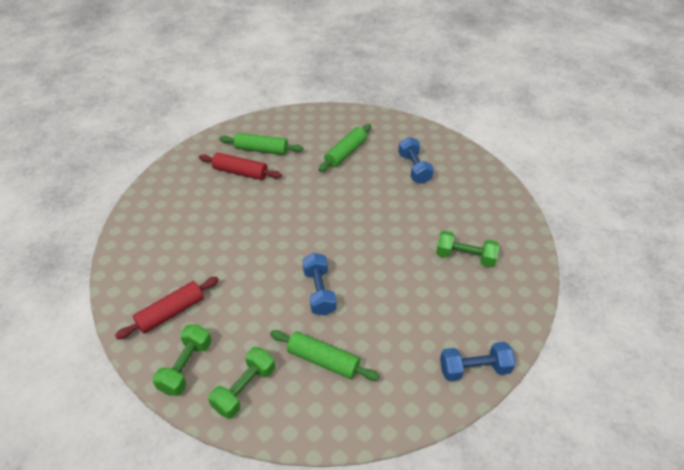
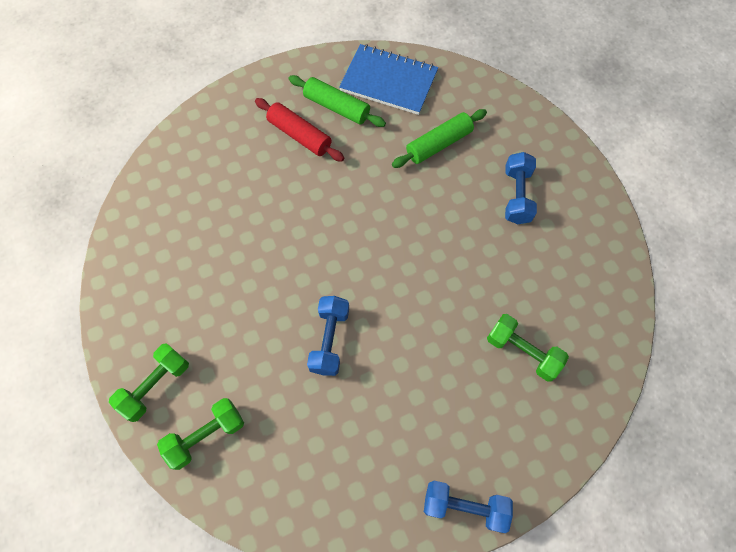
camera: 20 degrees right, 20 degrees up
(171, 312) = (161, 311): red rolling pin -> none
(293, 127) = (389, 81): none -> blue notebook
(323, 360) = (301, 431): green rolling pin -> none

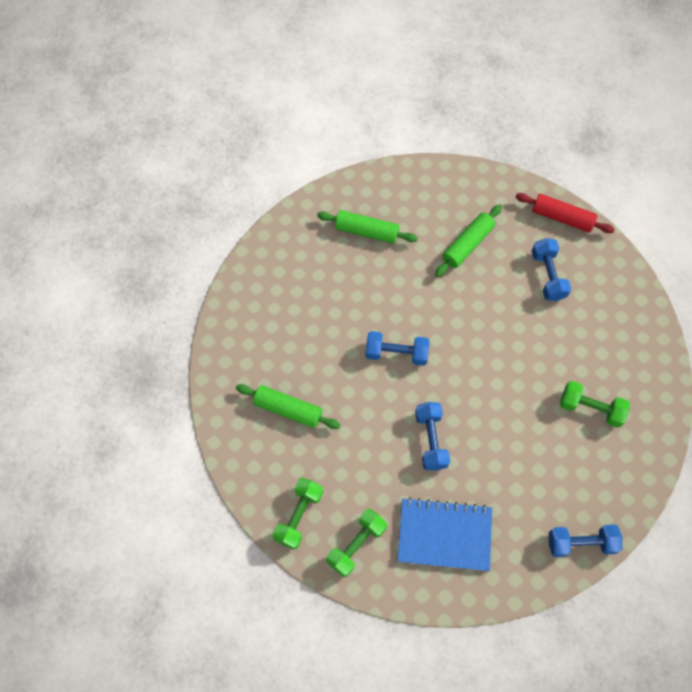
camera: 15 degrees left, 0 degrees up
(188, 267) = (288, 409): none -> green rolling pin
(299, 135) = (343, 266): red rolling pin -> red rolling pin (562, 217)
(324, 237) = (396, 353): none -> blue dumbbell
(389, 81) = (405, 195): blue notebook -> blue notebook (444, 535)

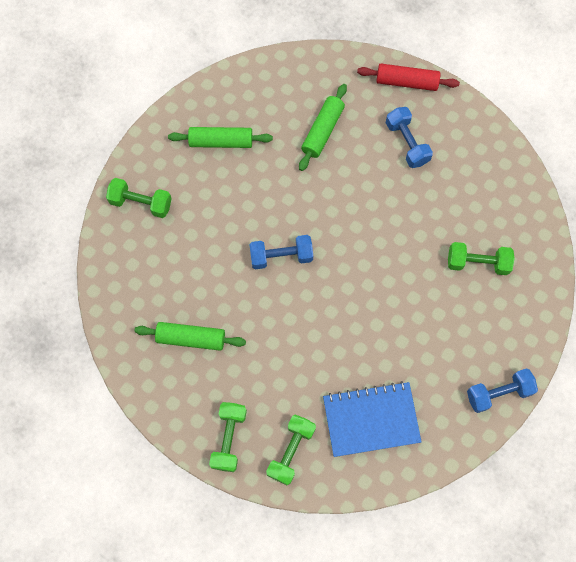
camera: 15 degrees left, 5 degrees up
(275, 270) = (141, 203): none -> green dumbbell
(431, 440) = (335, 332): blue dumbbell -> none

